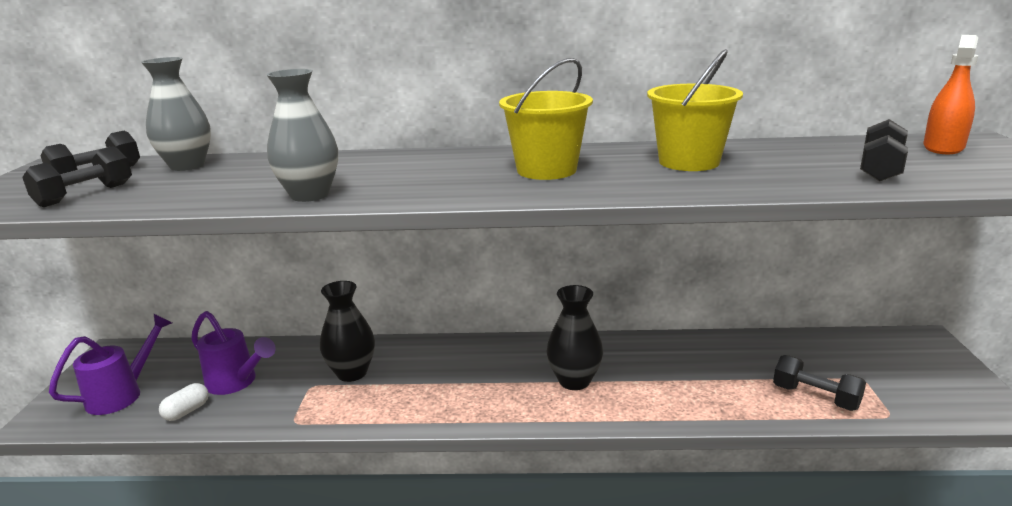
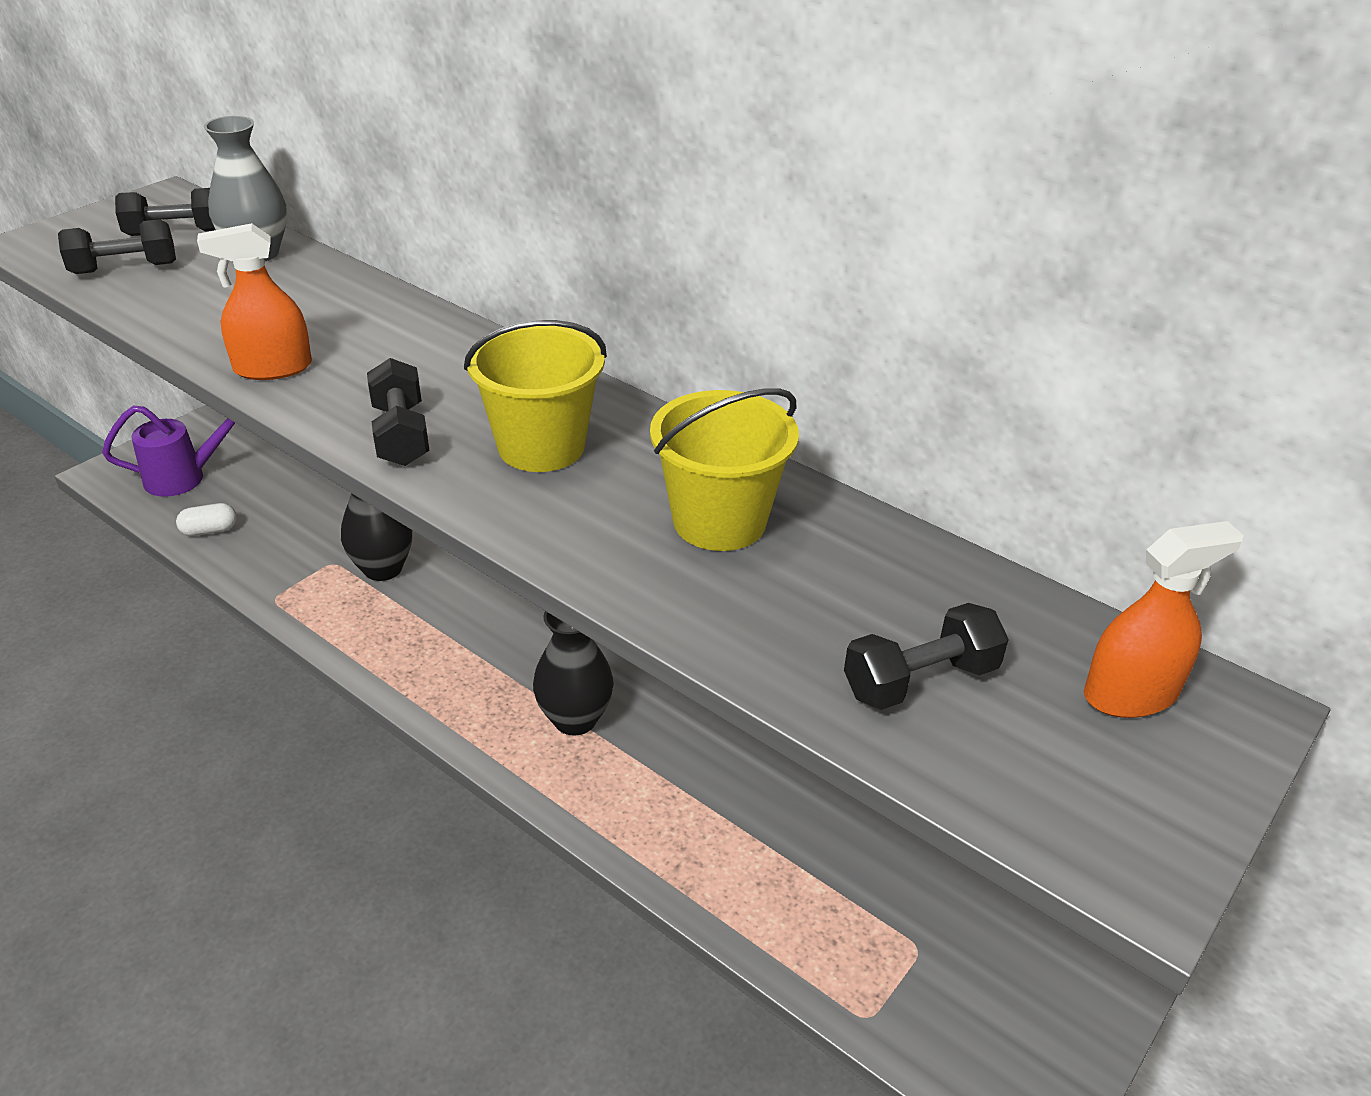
camera: 35 degrees right, 15 degrees up
(236, 383) = (278, 519): purple watering can -> none
(310, 195) = (273, 368): grey vase -> orange spray bottle
(815, 397) = (814, 928): black dumbbell -> black dumbbell (401, 435)

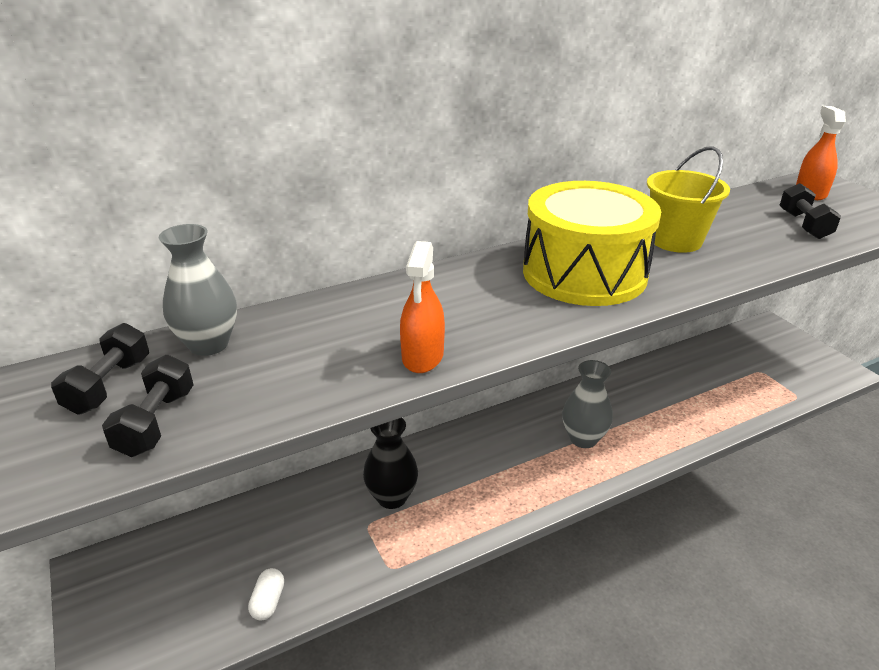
camera: 65 degrees left, 5 degrees down
(185, 477) = (169, 612): purple watering can -> none
(401, 435) = (548, 316): black dumbbell -> none
(541, 446) = (584, 273): yellow bucket -> yellow drum
(575, 719) = (583, 439): black vase -> grey vase

